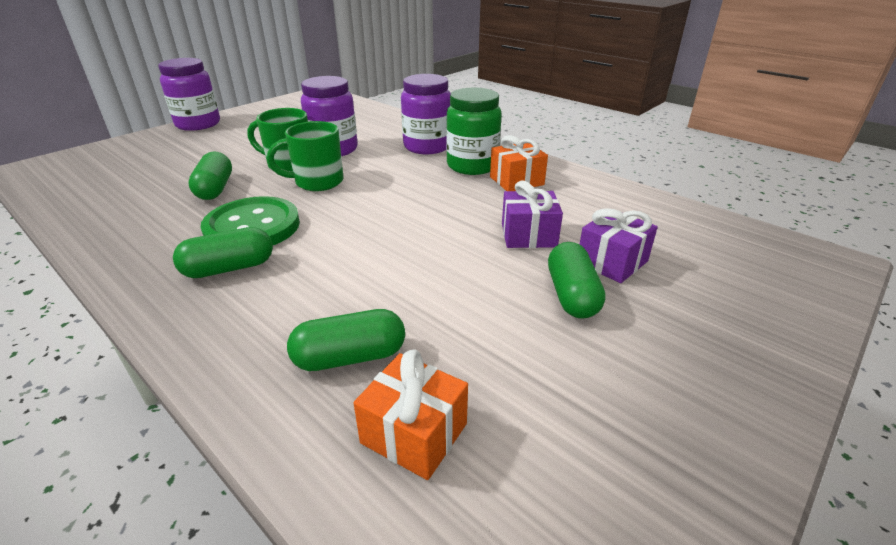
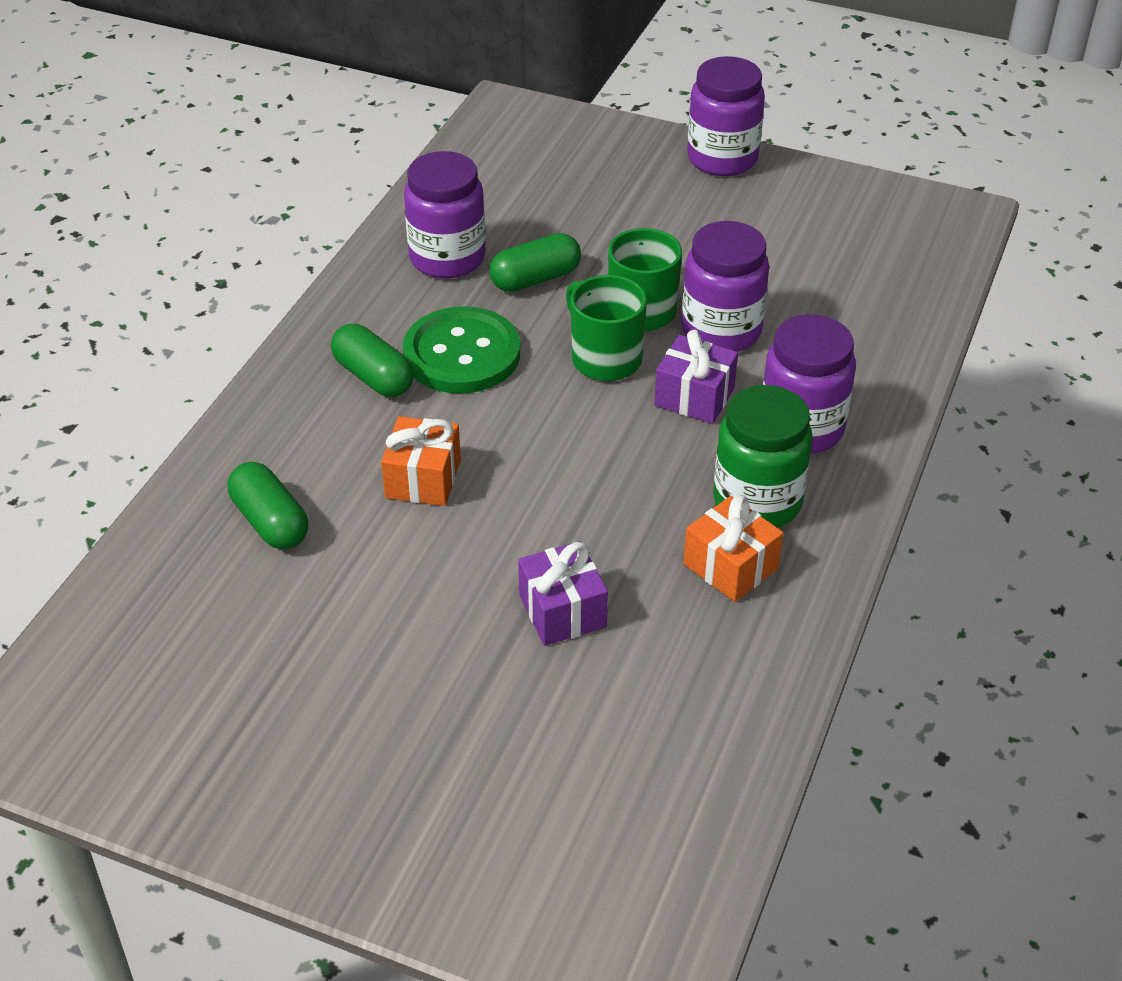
camera: 70 degrees right, 10 degrees up
(144, 214) = (447, 258): none -> purple jar
(414, 433) = (194, 594): orange gift -> orange gift (423, 479)
(571, 295) = (438, 675): green capsule -> none
(612, 262) = (532, 707): purple gift -> purple gift (694, 397)

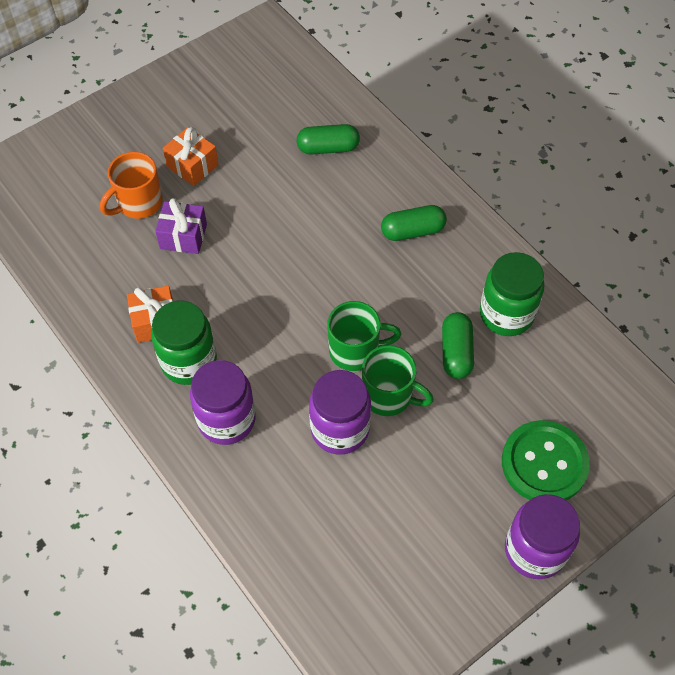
camera: 120 degrees right, 15 degrees up
(423, 479) = (314, 220): orange gift -> orange gift (192, 166)
(447, 258) = (506, 314): purple jar -> green jar
(462, 354) = (406, 280): green button -> green button (544, 463)
(541, 702) = (138, 203): none -> orange mug
(694, 397) = (291, 379): purple gift -> none

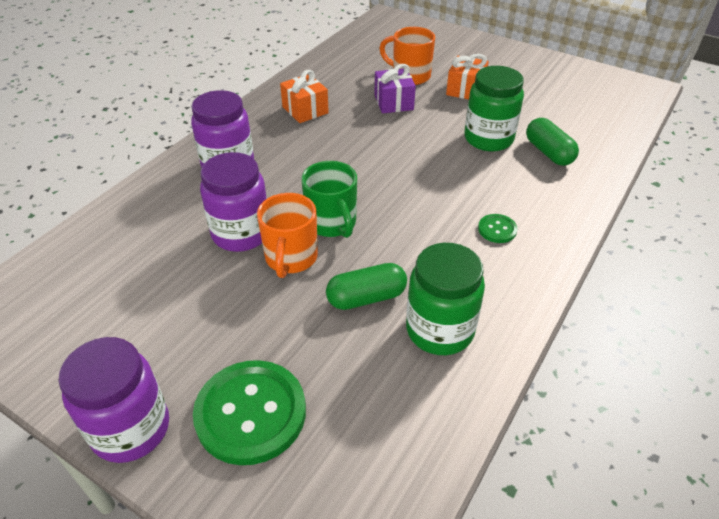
camera: 70 degrees right, 15 degrees down
(189, 361) = (276, 134): green jar -> green jar (488, 139)
(389, 396) = (291, 258): green mug -> orange mug
(412, 231) = (497, 229): green capsule -> green button

